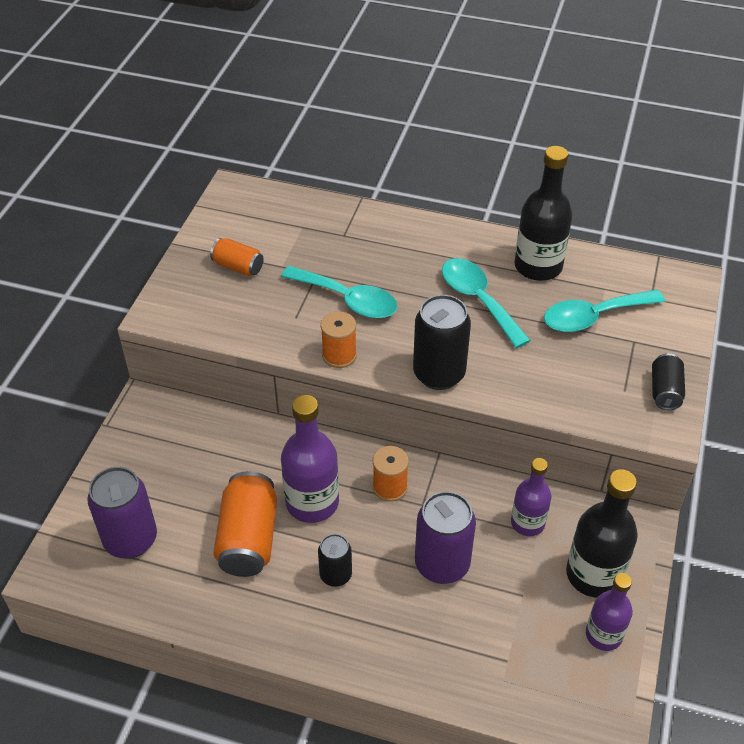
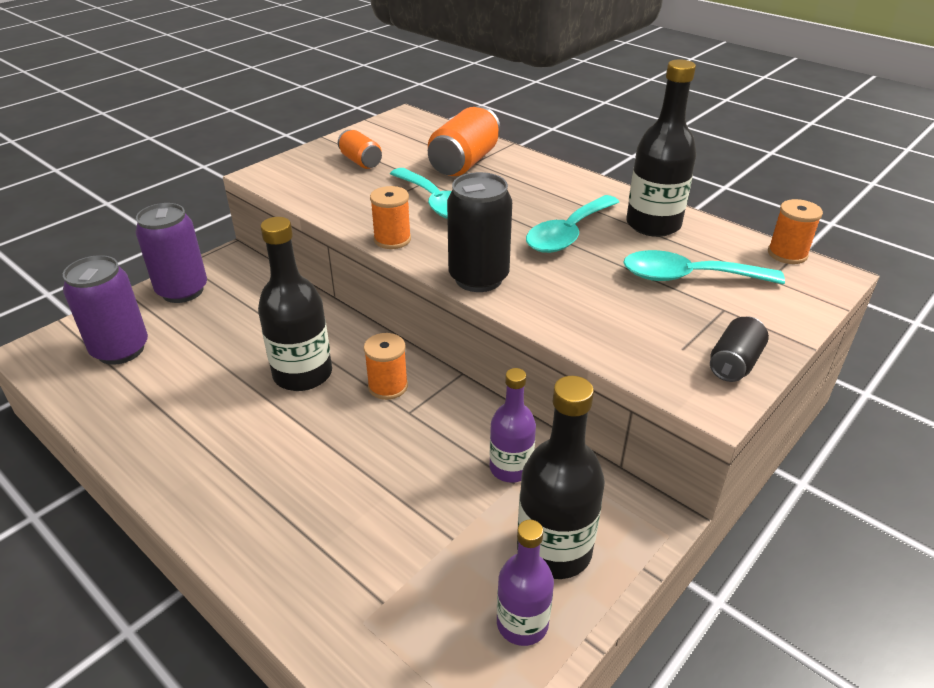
camera: 25 degrees right, 10 degrees down
(248, 538) = (219, 383): orange can -> orange can (464, 162)
(312, 502) = (303, 374): purple bottle -> black bottle
(335, 575) = (270, 443): black can -> none
(442, 564) = (386, 474): purple can -> purple can (182, 291)
(478, 300) = (568, 234): turquoise spoon -> turquoise spoon turned 135 degrees counterclockwise
(651, 267) = (787, 254): none -> orange spool

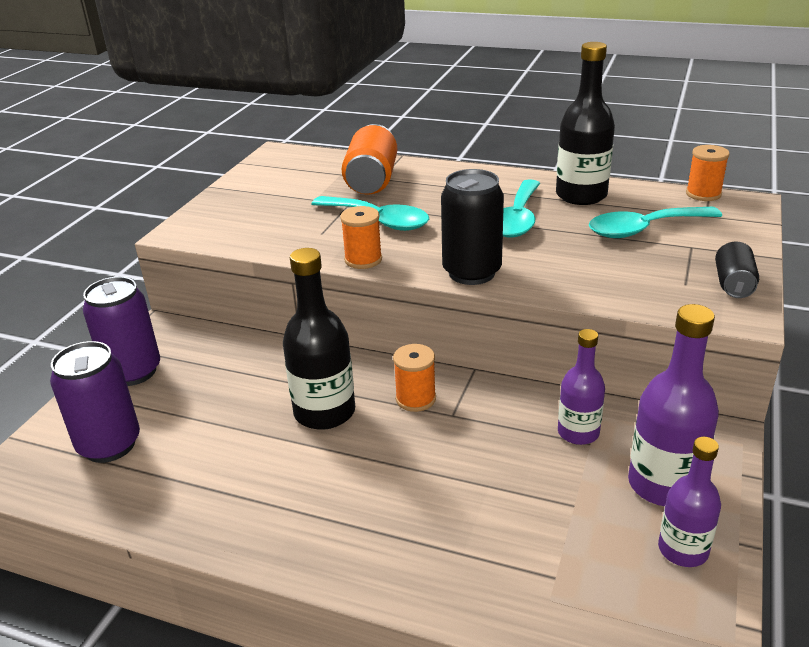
camera: 20 degrees left, 5 degrees down
(360, 161) = (270, 200): orange can -> none
(554, 550) = (663, 484): black bottle -> purple bottle

